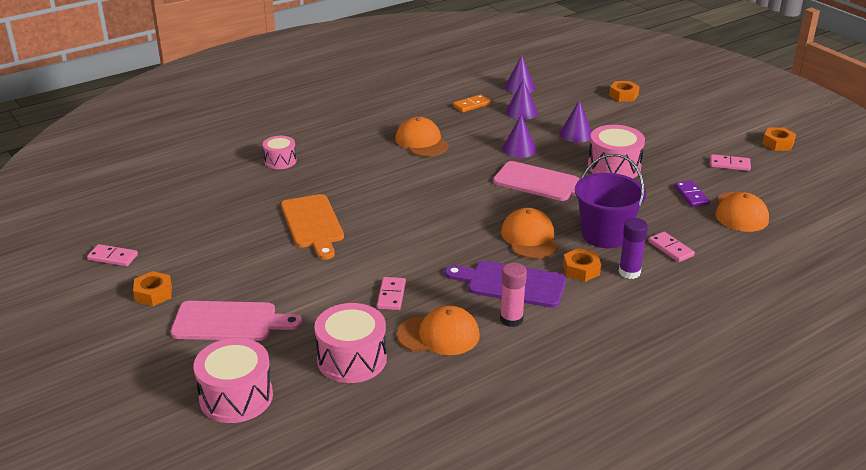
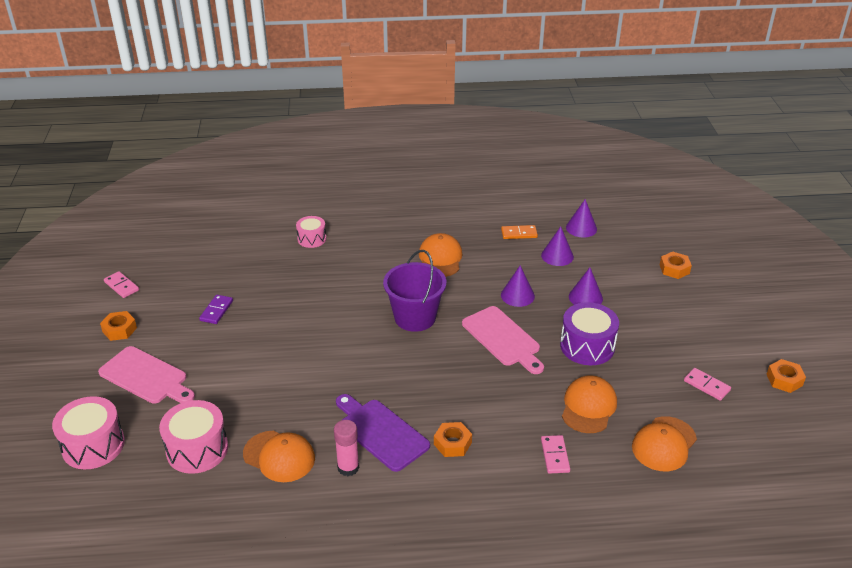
camera: 30 degrees right, 5 degrees up
(313, 224) = (281, 310): orange cutting board -> none
(391, 295) = (278, 403): pink domino -> none
(529, 238) = (439, 392): orange cap -> orange cap (588, 407)
(605, 235) = (508, 416): purple bucket -> purple bucket (415, 317)
(614, 167) = (587, 346): pink drum -> purple drum
(629, 272) = (492, 464): purple glue stick -> none
(691, 195) = (632, 406): purple domino -> purple domino (216, 311)

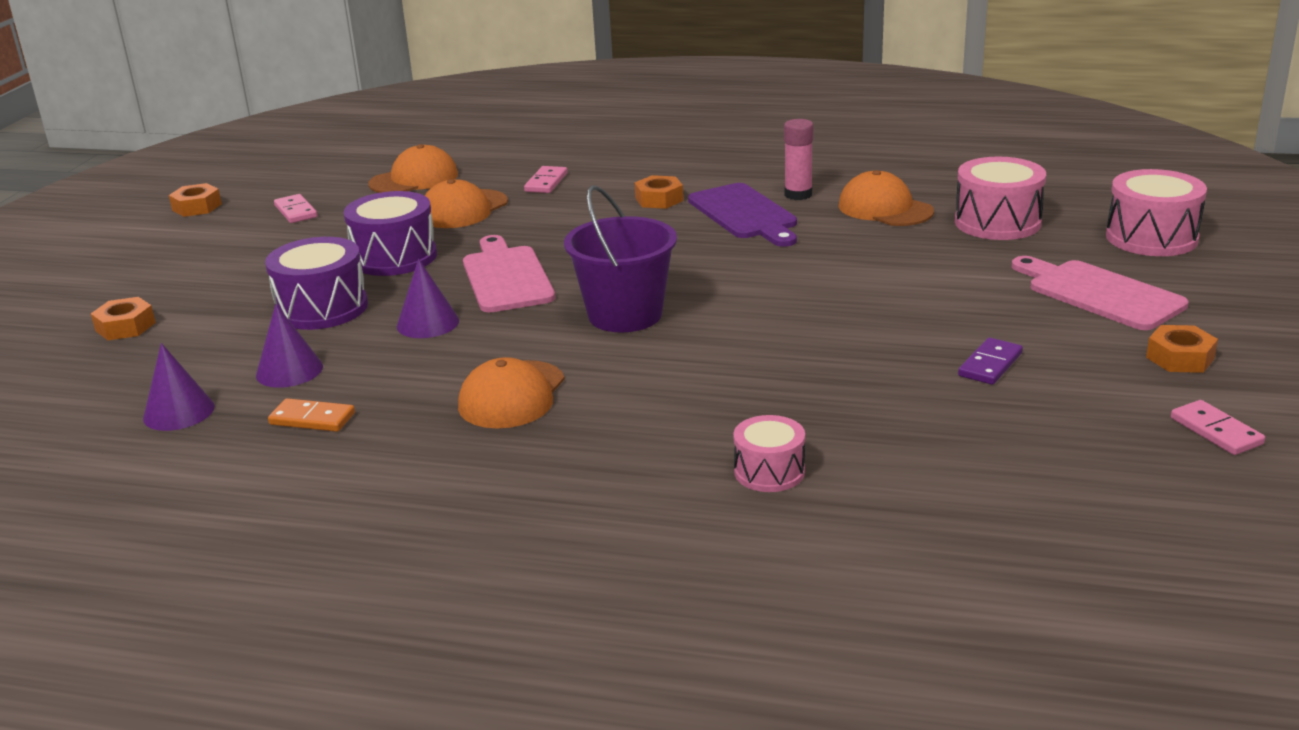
camera: 160 degrees left, 10 degrees down
(585, 297) = (322, 308): purple cone -> purple drum

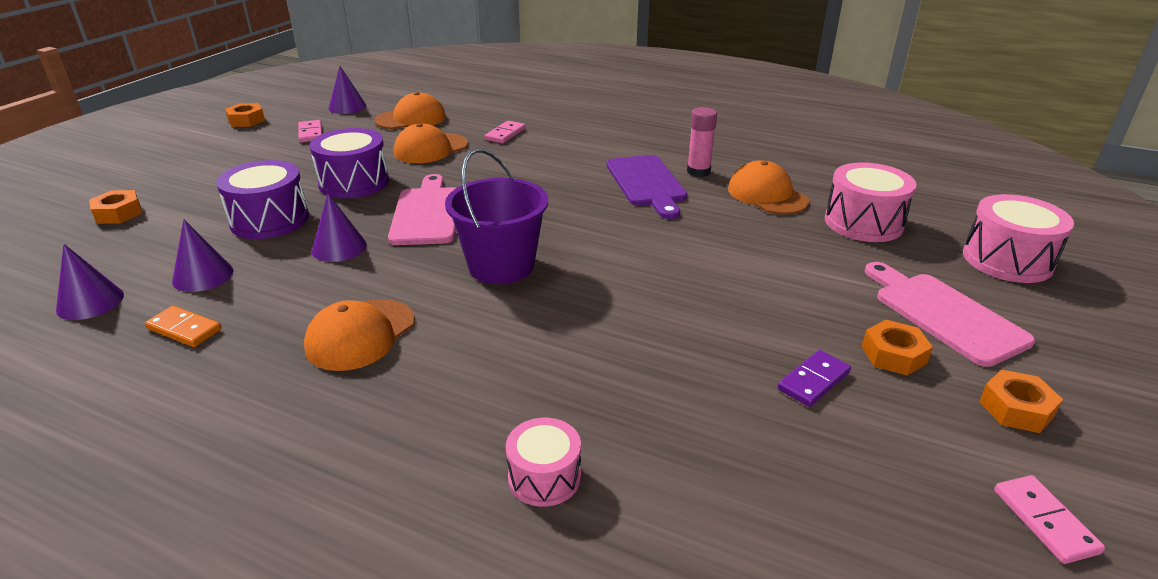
camera: 10 degrees right, 5 degrees up
(319, 175) = (347, 107): none -> purple cone
(659, 199) = (584, 160): orange nut -> orange nut (893, 355)

